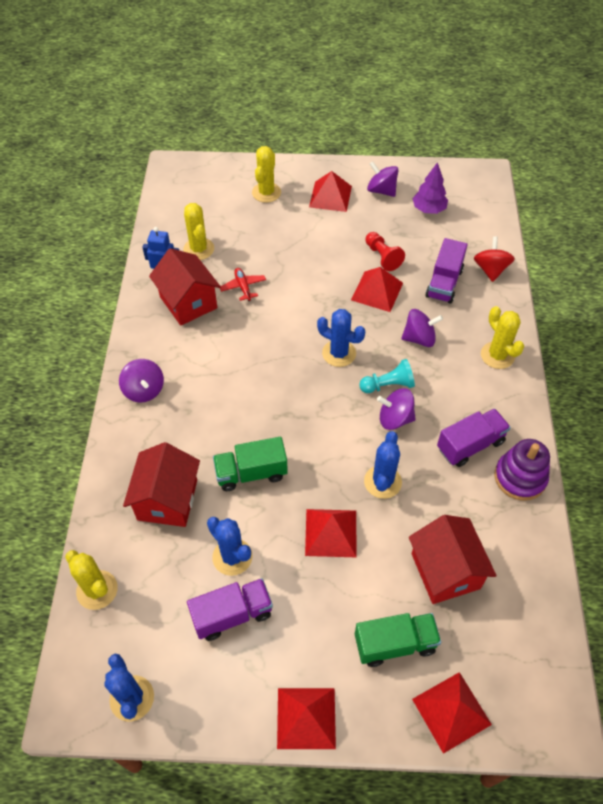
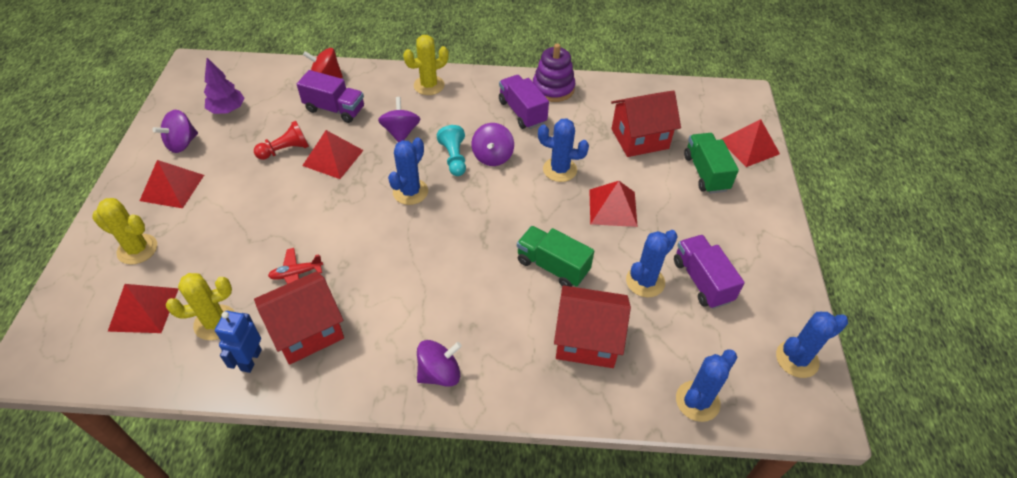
camera: 90 degrees left, 5 degrees down
(97, 590) = (697, 401): yellow cactus -> blue cactus
(251, 473) = (552, 266): green truck -> green truck turned 135 degrees clockwise
(306, 717) = (777, 230): red pyramid -> red pyramid (143, 309)

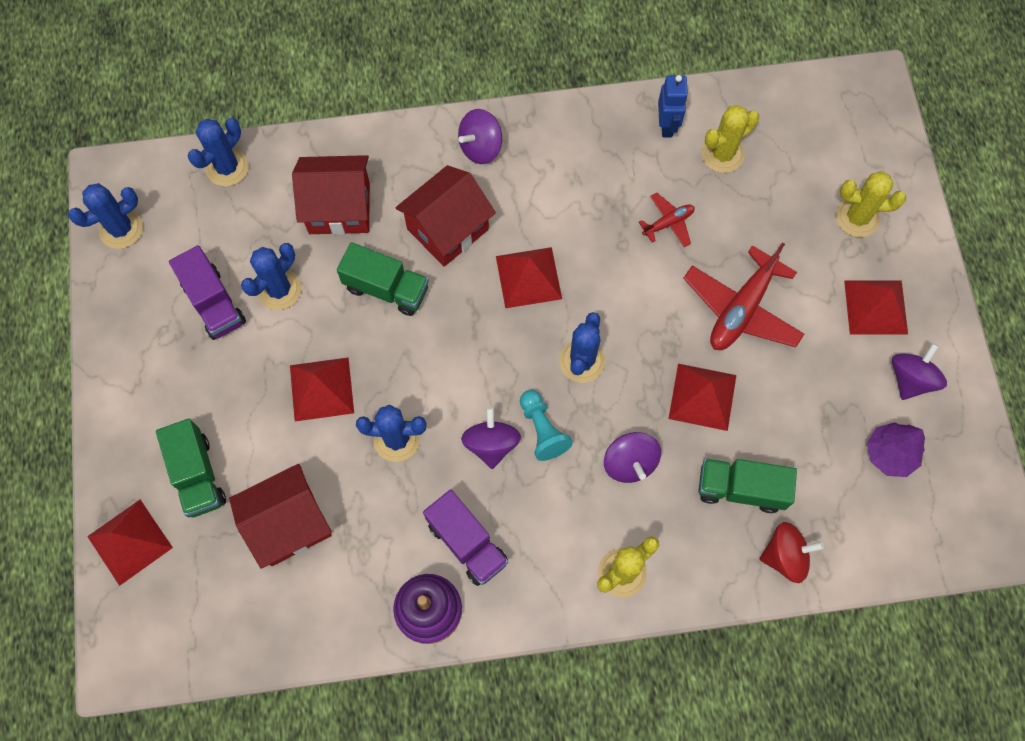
camera: 170 degrees right, 20 degrees up
(143, 309) = (802, 154): red pyramid -> red pyramid (528, 277)
(273, 203) = (741, 309): none -> red plane
(285, 150) = (770, 396): red pawn -> none
(307, 331) = (626, 163): red house -> red house (448, 229)
(335, 109) = (740, 489): purple truck -> green truck

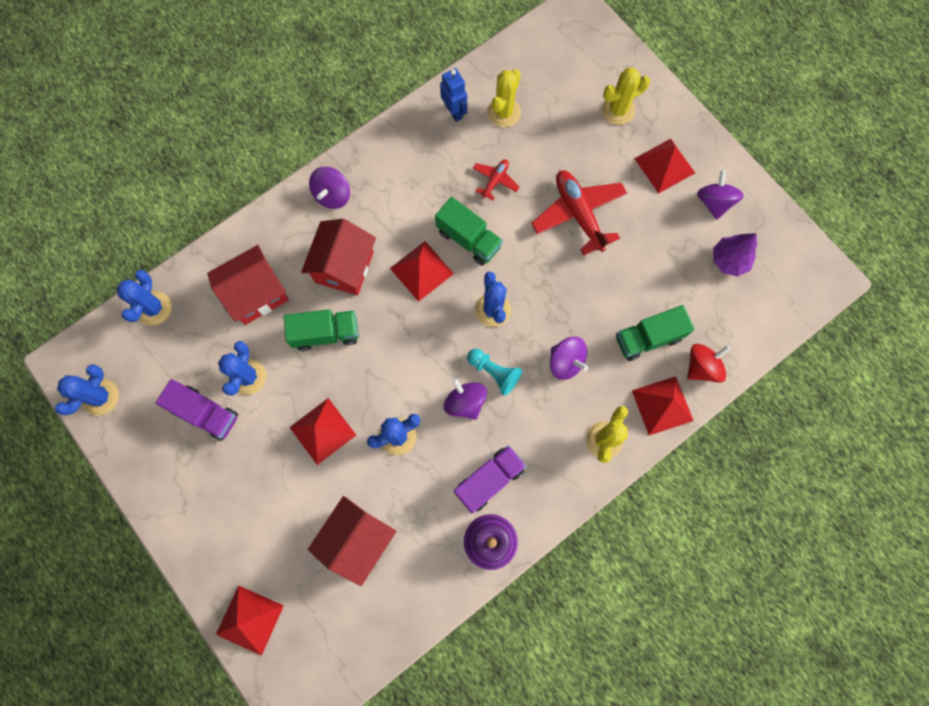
camera: 30 degrees left, 5 degrees up
(197, 475) = (270, 543): green truck -> green truck (468, 239)
(467, 543) = (489, 480): purple truck -> purple truck turned 60 degrees counterclockwise
(702, 397) = (587, 289): red pyramid -> red pyramid (662, 405)
(741, 309) = (578, 214): red plane -> red plane turned 150 degrees clockwise

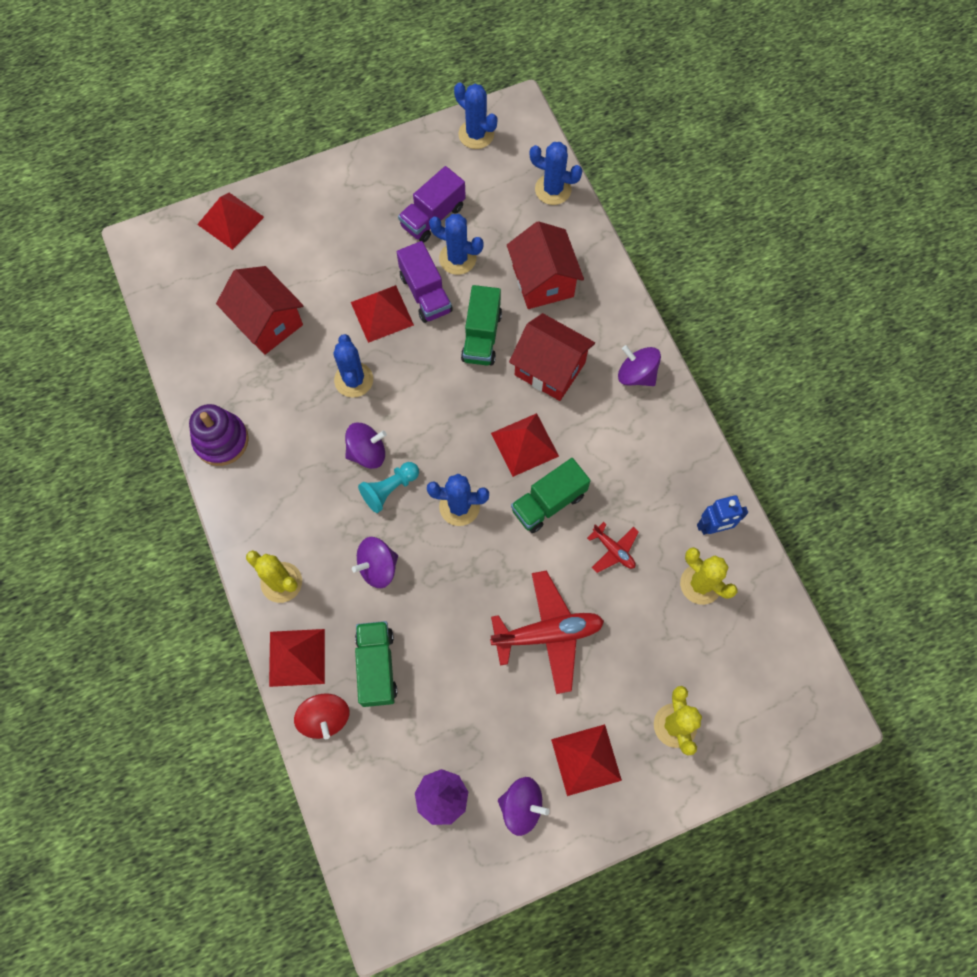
camera: 105 degrees right, 5 degrees down
(489, 480) = (280, 455): purple truck -> purple truck (425, 293)

